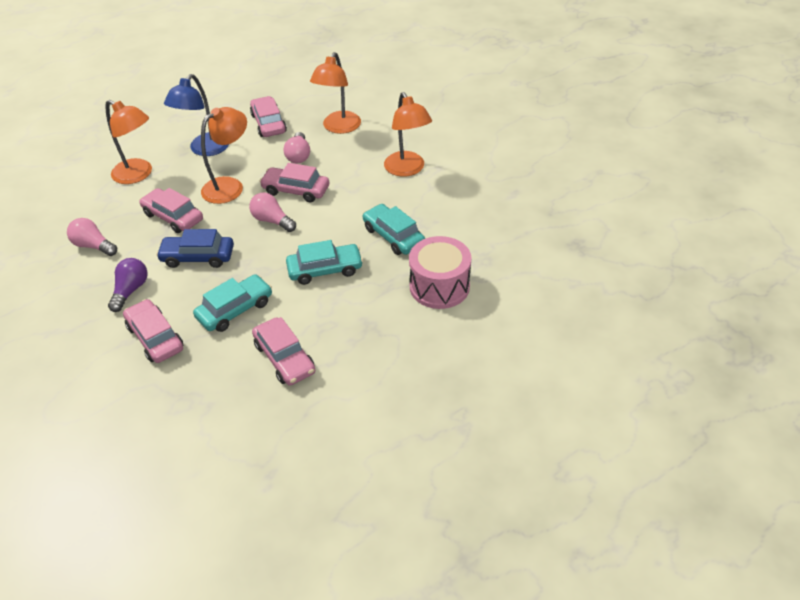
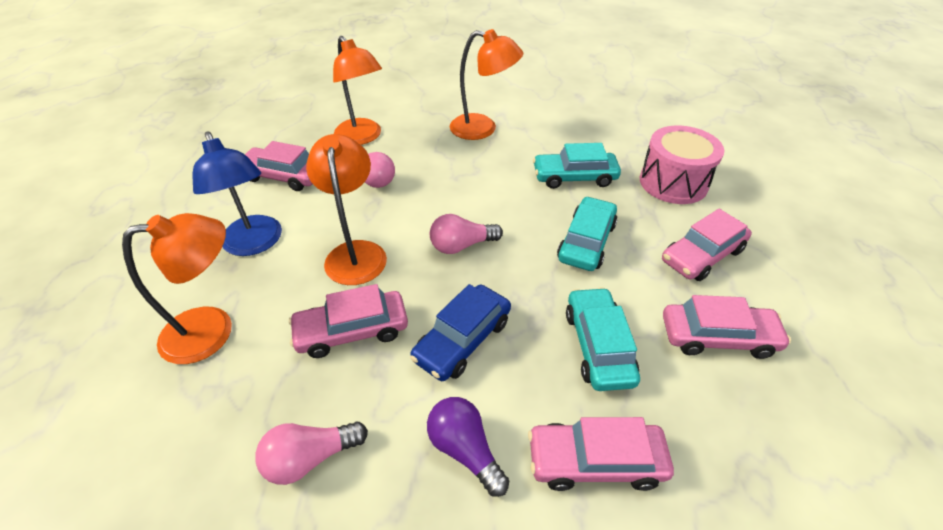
camera: 55 degrees left, 0 degrees up
(296, 190) = (428, 206): pink car -> pink car (702, 255)

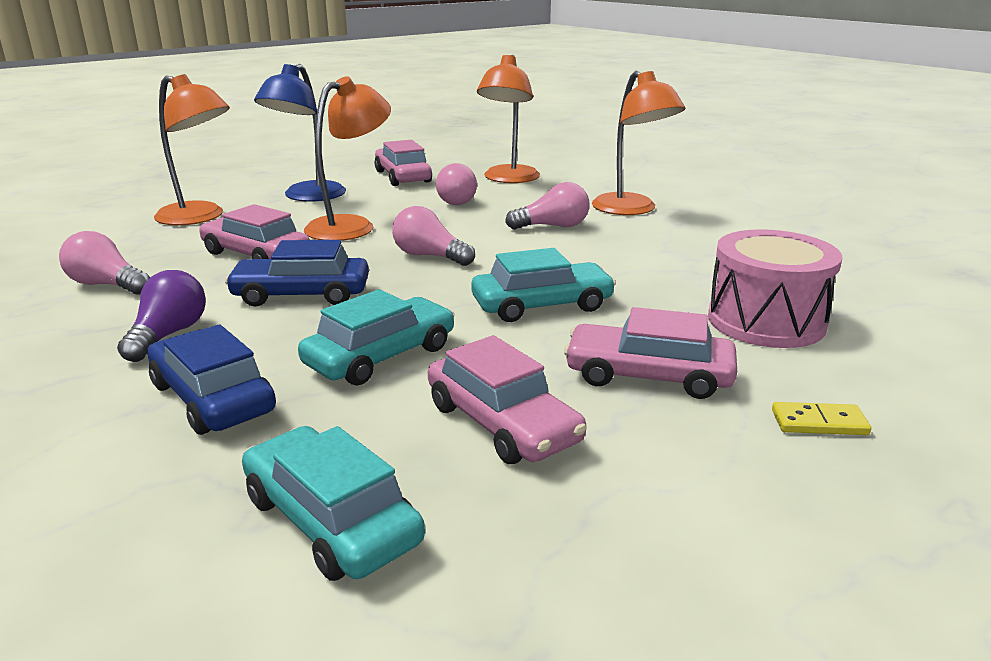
camera: 50 degrees right, 20 degrees down
(472, 170) = (552, 226): none -> pink light bulb
(574, 177) = (646, 269): turquoise car -> turquoise car (331, 520)
(595, 461) = (213, 398): pink car -> blue car
(780, 234) = (819, 422): none -> yellow domino

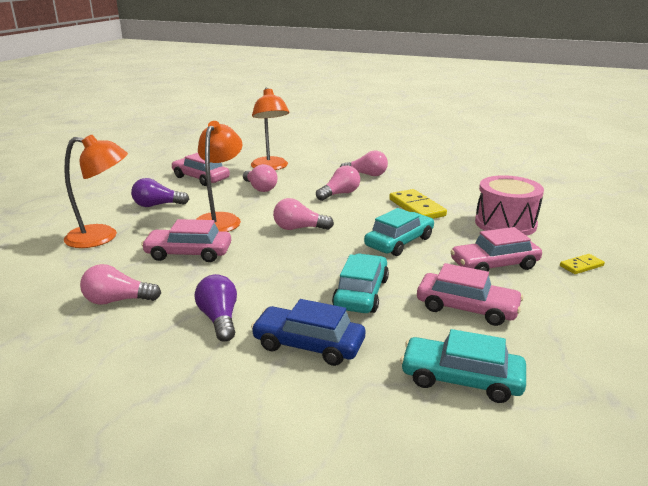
camera: 30 degrees left, 0 degrees up
(301, 294) = (261, 271): blue car -> none
(308, 197) = (157, 205): blue lamp -> purple light bulb
(631, 210) = (366, 175): orange lamp -> pink light bulb
(643, 266) = (417, 208): none -> yellow domino

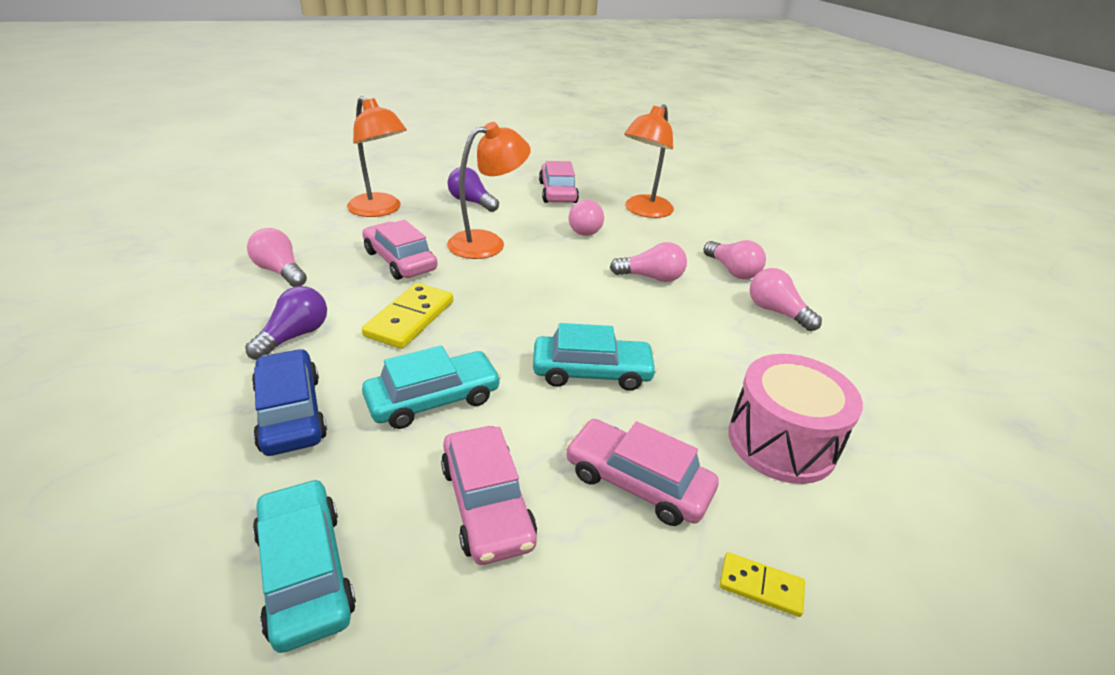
camera: 45 degrees right, 10 degrees up
(299, 228) = (530, 292): pink light bulb -> pink light bulb (776, 312)
(417, 208) = (704, 345): yellow domino -> yellow domino (410, 319)

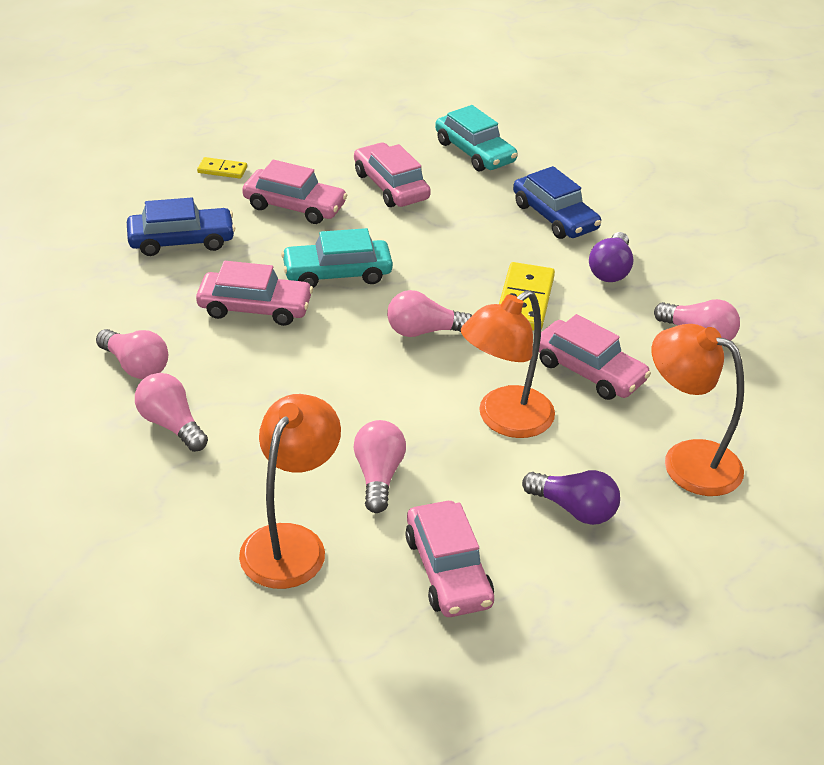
camera: 170 degrees right, 5 degrees up
(433, 399) = (459, 237): turquoise car -> none
(651, 277) = (281, 394): pink light bulb -> pink light bulb (424, 331)
(679, 347) = (255, 308): none -> pink car
(781, 442) = (181, 240): pink drum -> blue car

